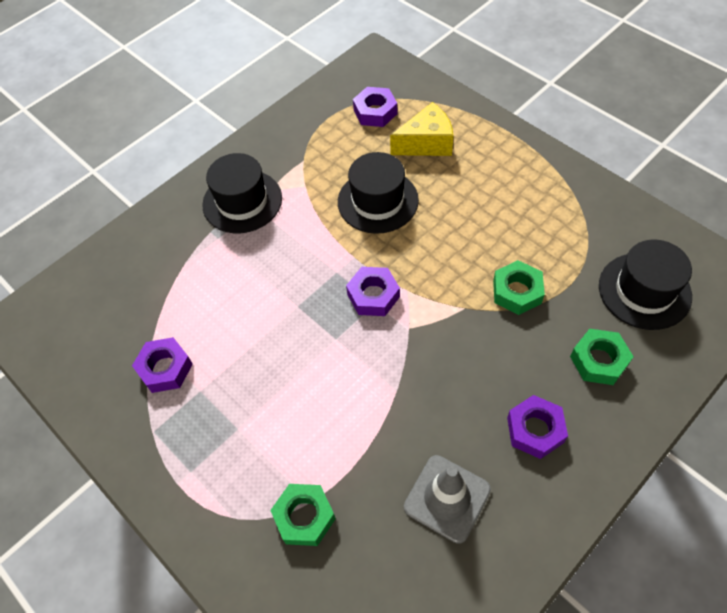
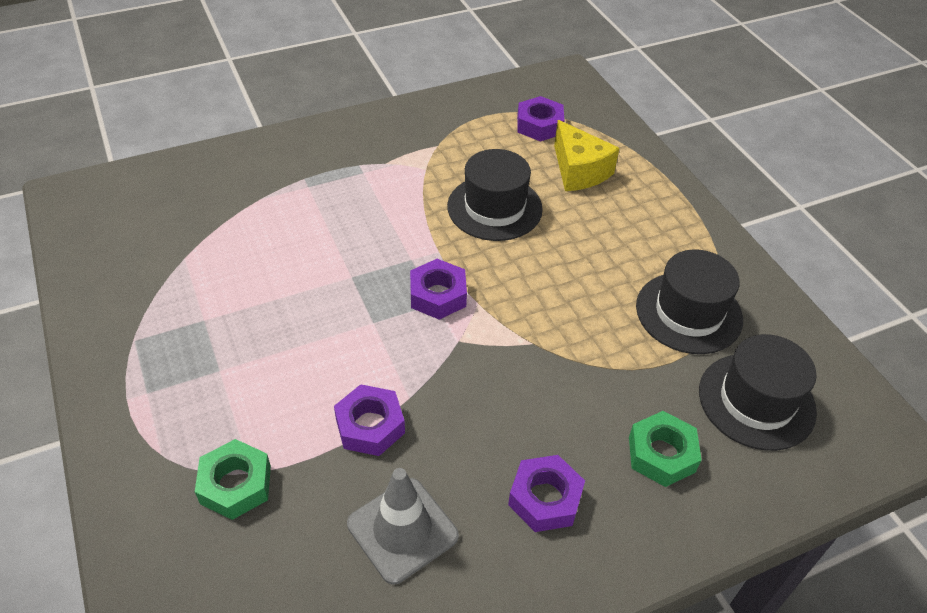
camera: 15 degrees right, 10 degrees down
(165, 368) = (182, 286): purple nut -> purple nut (370, 426)
(242, 201) = (353, 162): black hat -> black hat (688, 312)
(426, 143) = (579, 171): yellow cheese -> yellow cheese turned 60 degrees clockwise
(517, 292) = (601, 348): green nut -> none

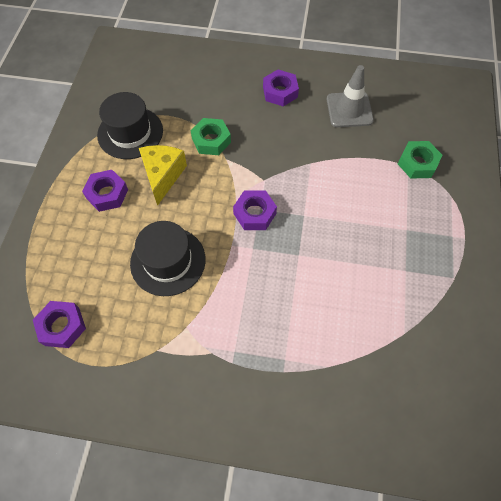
camera: 145 degrees left, 15 degrees up
(370, 426) = (339, 159): purple nut -> purple nut (107, 194)
(579, 171) = (82, 262): yellow cheese -> yellow cheese (163, 176)
(661, 454) = (215, 83): green nut -> green nut (211, 140)
(756, 401) = (149, 81): black hat -> none

